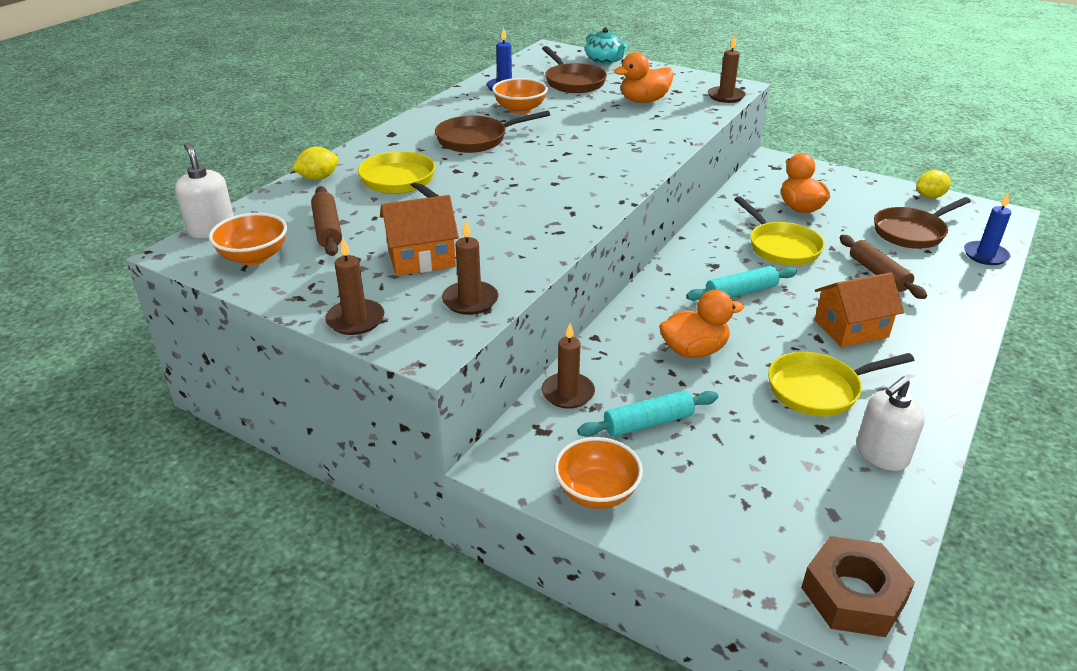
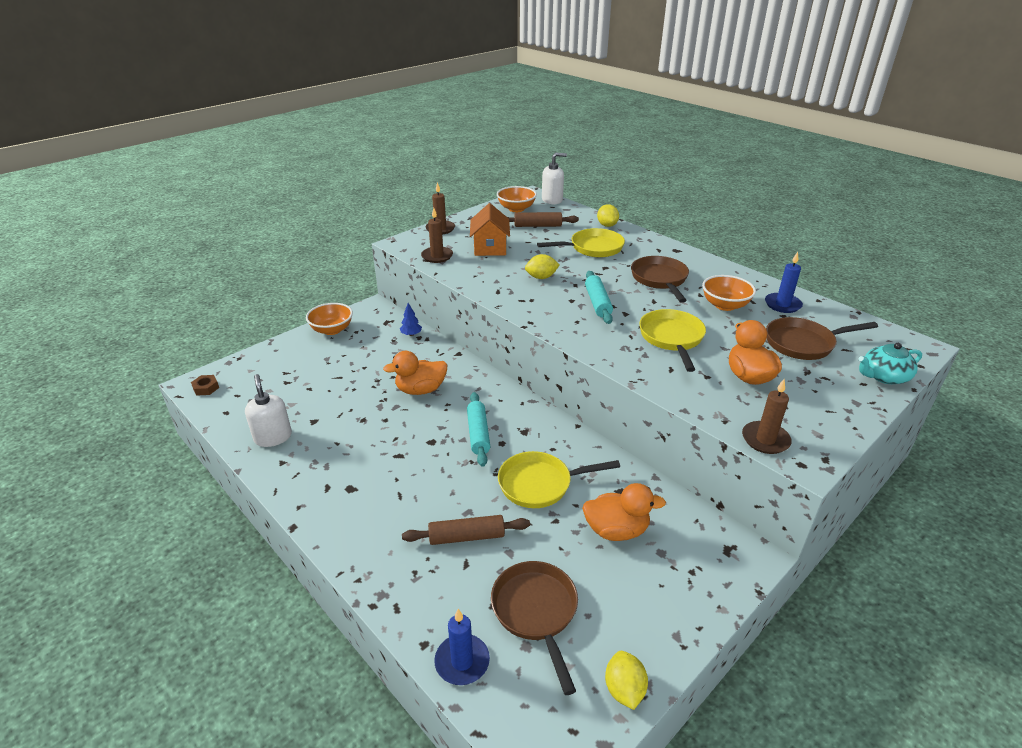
camera: 105 degrees right, 0 degrees up
(504, 207) = (541, 277): none -> yellow lemon
(568, 393) = (411, 334): brown candle -> blue tree
(648, 423) = (367, 356): turquoise rolling pin -> turquoise rolling pin (598, 303)
(694, 350) = (420, 390): orange duck -> orange duck turned 75 degrees clockwise
(818, 389) = (346, 433): yellow pan -> yellow pan (672, 338)
(851, 328) = (398, 479): orange house -> none
(853, 595) = (206, 388): brown nut -> brown nut, size x0.48

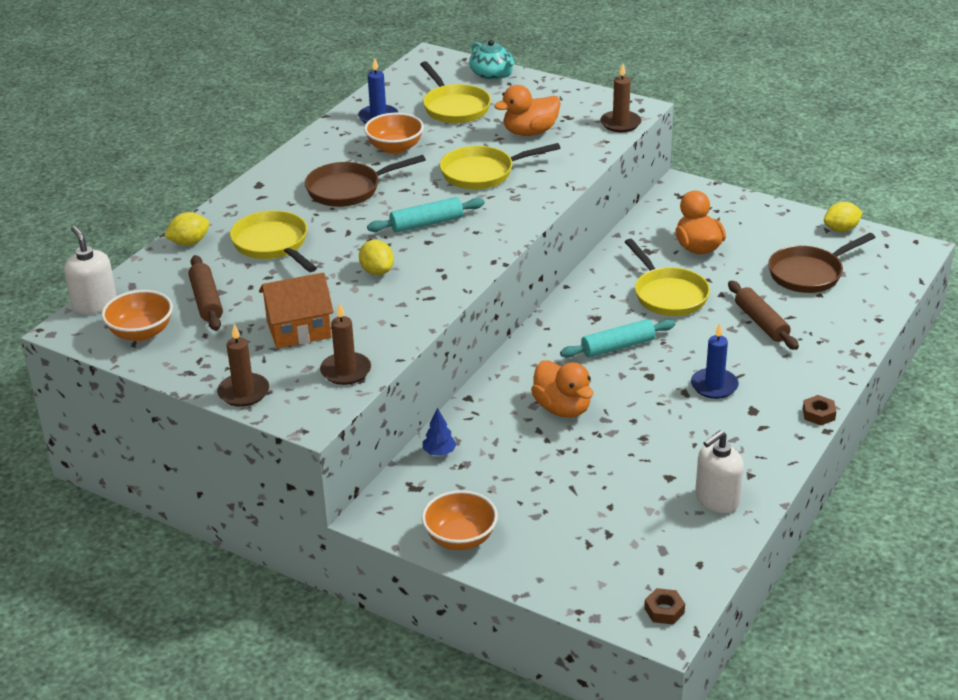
camera: 105 degrees left, 0 degrees up
(316, 529) = (818, 414): none -> brown nut
(462, 661) = (877, 298): blue candle -> blue candle (714, 386)
(803, 343) = (454, 107): brown pan -> yellow pan

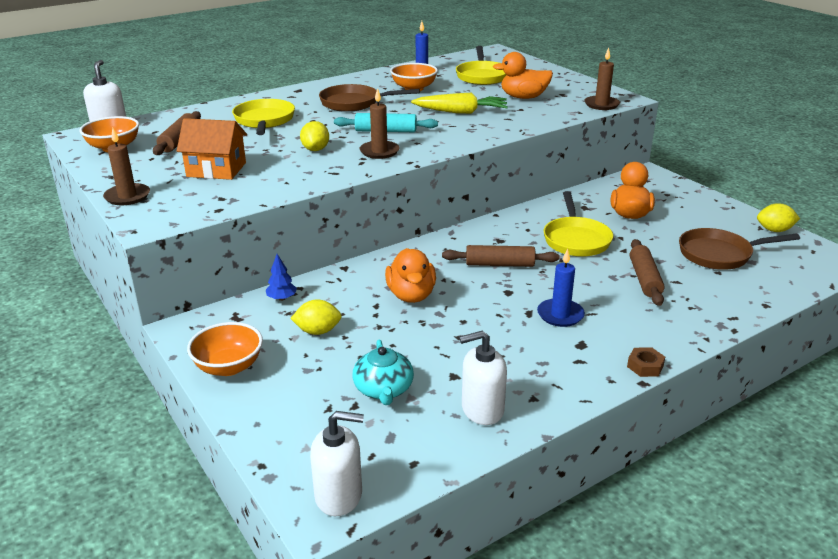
camera: 25 degrees right, 5 degrees down
(189, 242) = (213, 109): yellow lemon -> yellow lemon (318, 331)
(346, 371) = (214, 202): brown candle -> brown candle (379, 152)
(482, 173) = (461, 112): yellow pan -> yellow carrot
(492, 74) = (529, 65): turquoise teapot -> turquoise teapot (383, 389)
(617, 346) = (499, 264): turquoise rolling pin -> brown rolling pin
(664, 610) = (339, 495): brown nut -> white soap dispenser

